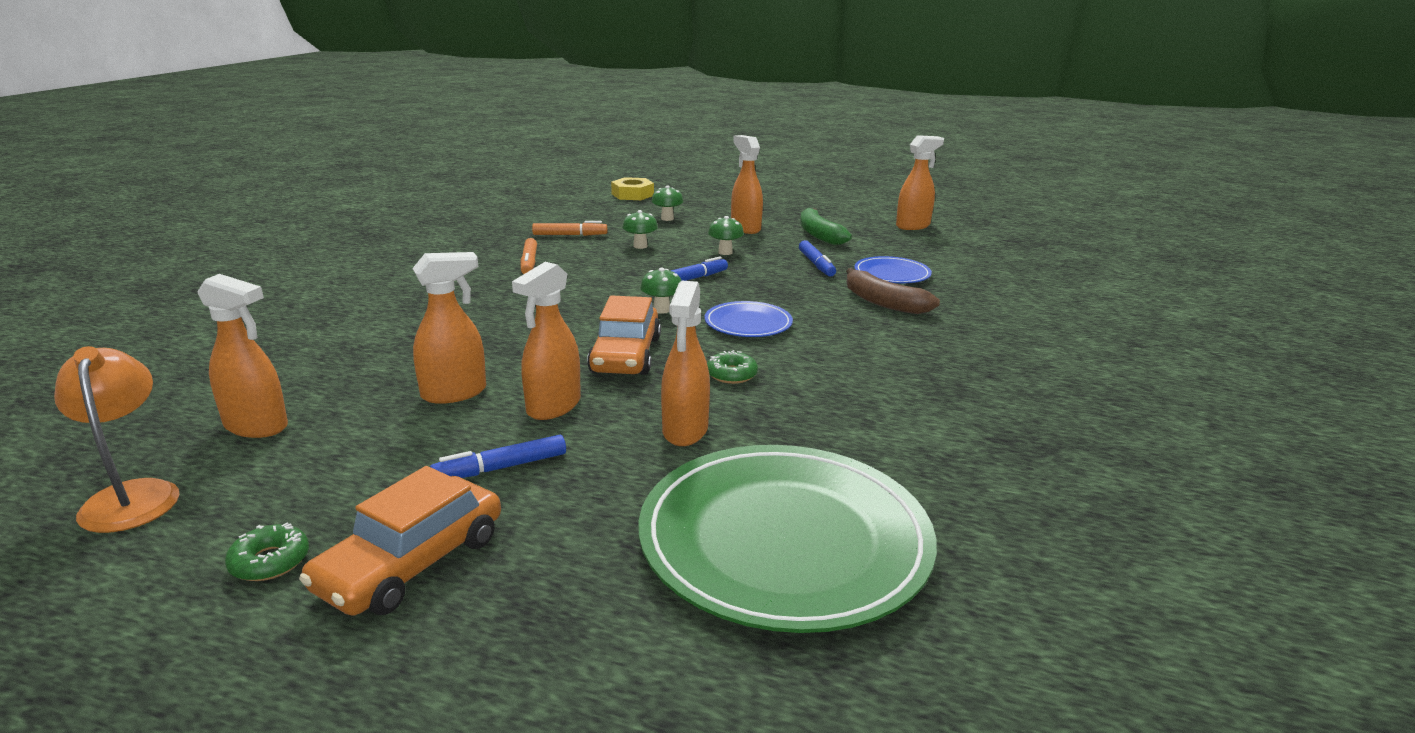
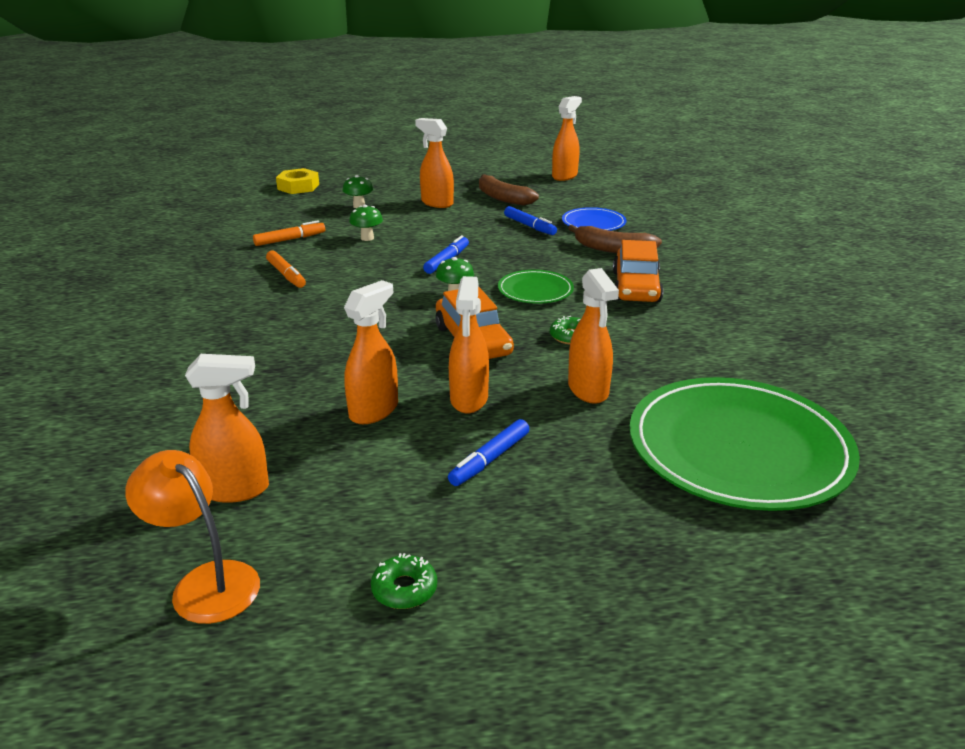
camera: 25 degrees left, 5 degrees up
(411, 562) = (513, 550): orange car -> orange car (636, 287)
(725, 252) = (446, 229): green mushroom -> none
(748, 323) = (535, 290): blue plate -> green plate
(819, 235) = (503, 198): green banana -> brown banana

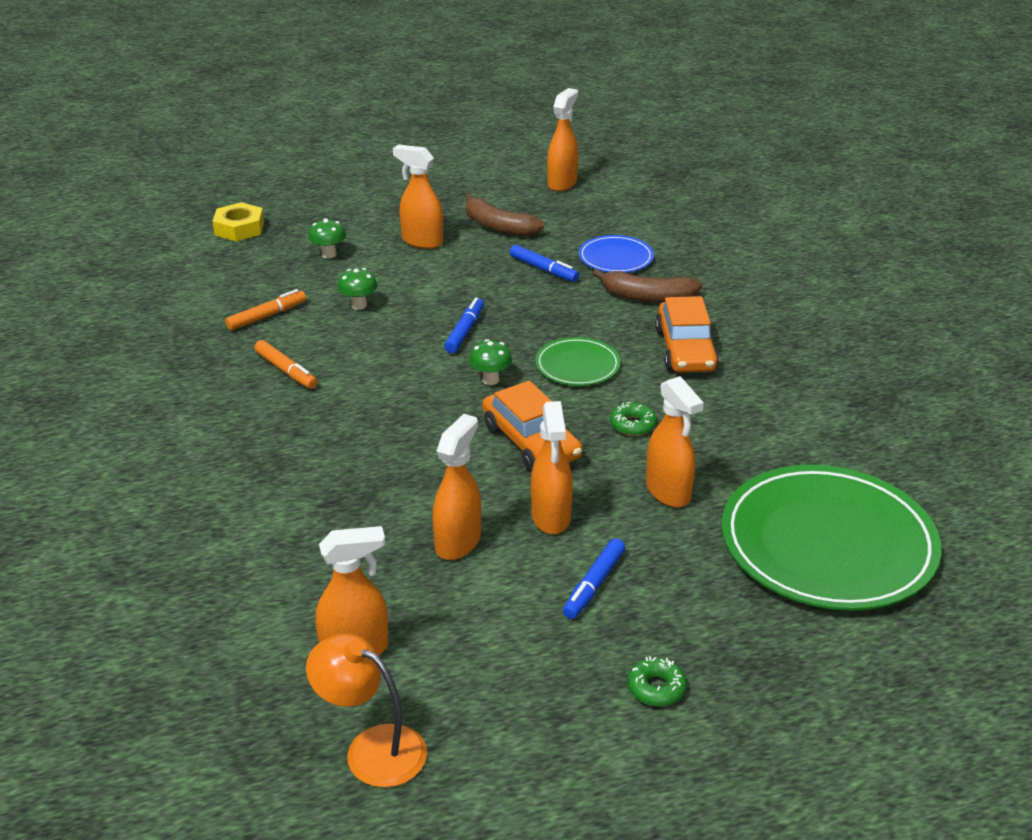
camera: 10 degrees left, 5 degrees up
(404, 589) = (558, 729): green donut -> green donut (656, 688)

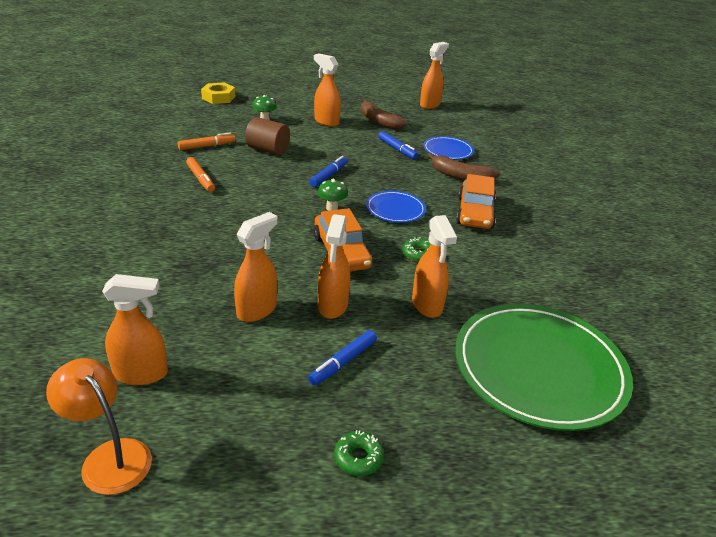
camera: 10 degrees right, 0 degrees up
(359, 305) = (268, 150): green mushroom -> brown cylinder
(577, 365) = (395, 209): green plate -> blue plate

